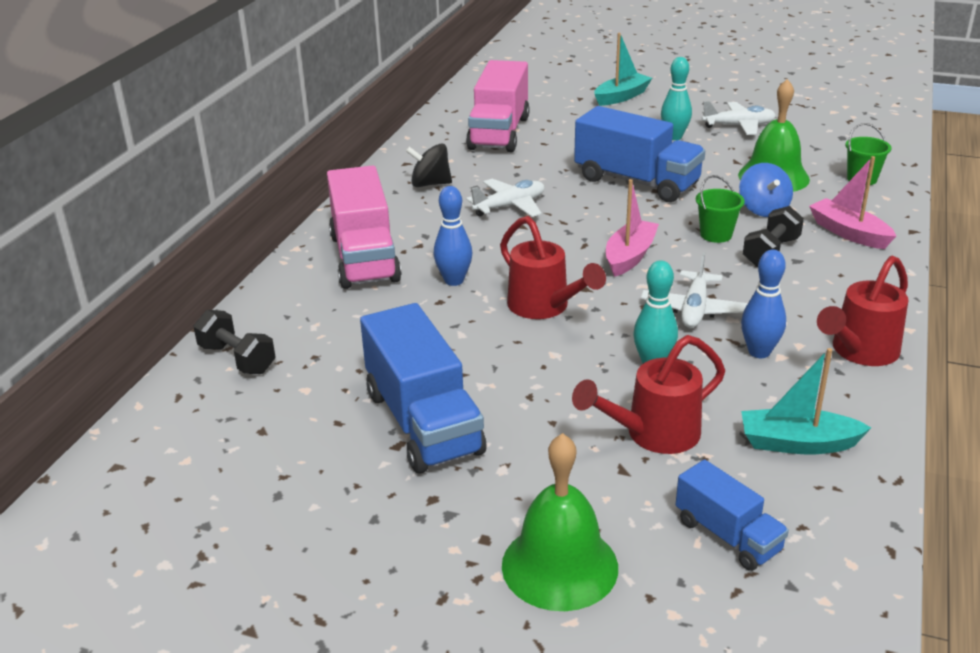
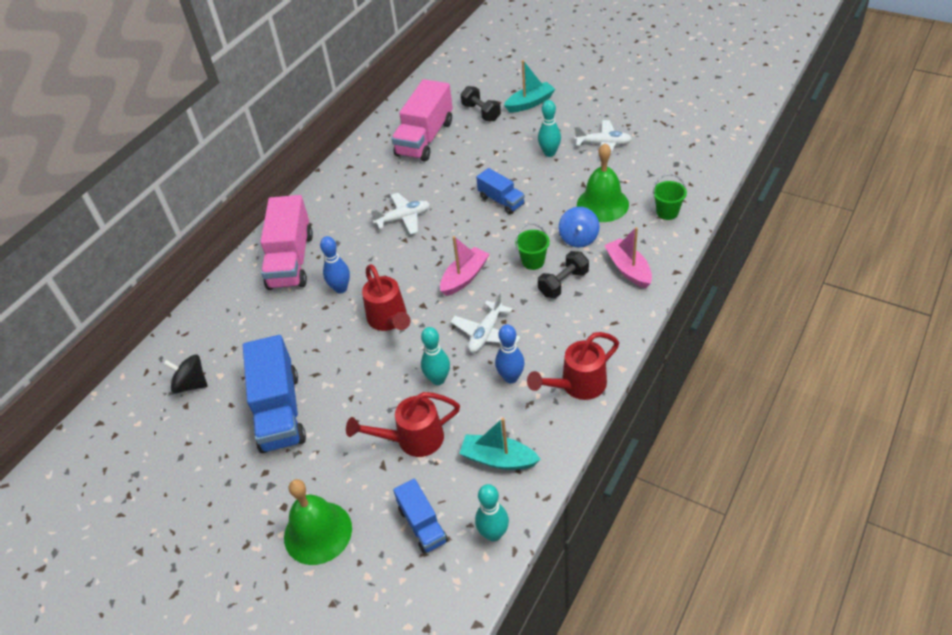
camera: 15 degrees right, 15 degrees up
(237, 359) = (188, 344): black dumbbell -> black dumbbell (481, 112)
(430, 184) = (358, 190): black spinning top -> black spinning top (191, 384)
(636, 182) = (501, 201): blue truck -> blue truck, size x0.55
(846, 533) = (493, 534): none -> turquoise bowling pin

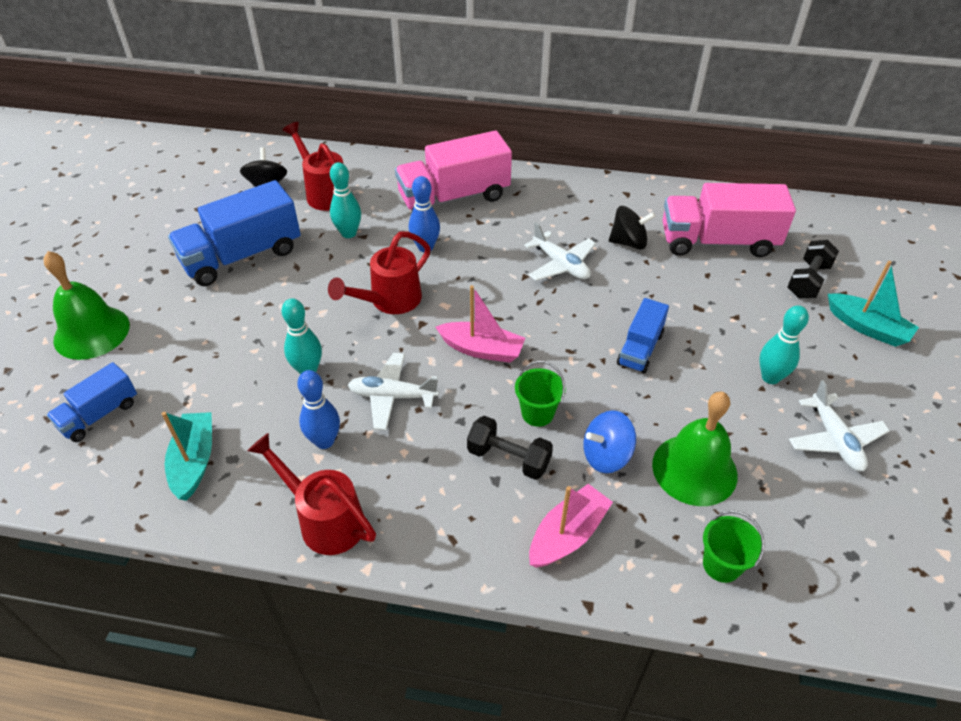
camera: 65 degrees right, 0 degrees up
(401, 179) = (628, 242): none -> black spinning top
(413, 439) = (216, 373): red watering can -> red watering can (324, 193)
(493, 534) = (86, 485): turquoise bowling pin -> turquoise bowling pin (348, 233)

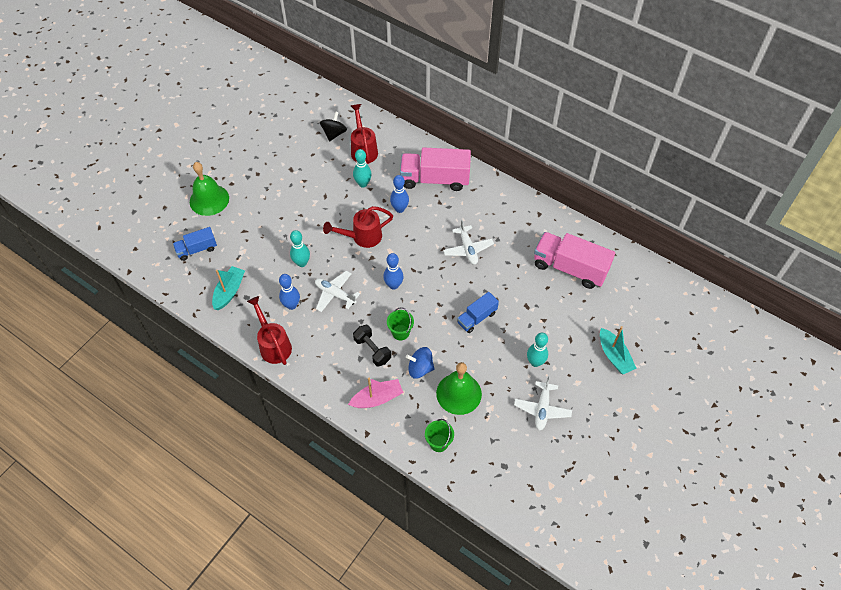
camera: 25 degrees right, 10 degrees up
(242, 256) = (300, 178): blue truck -> none
(481, 349) = (393, 285): pink boat -> blue bowling pin
(628, 242) = (516, 249): black spinning top -> none
(808, 281) = (603, 314): black dumbbell -> none

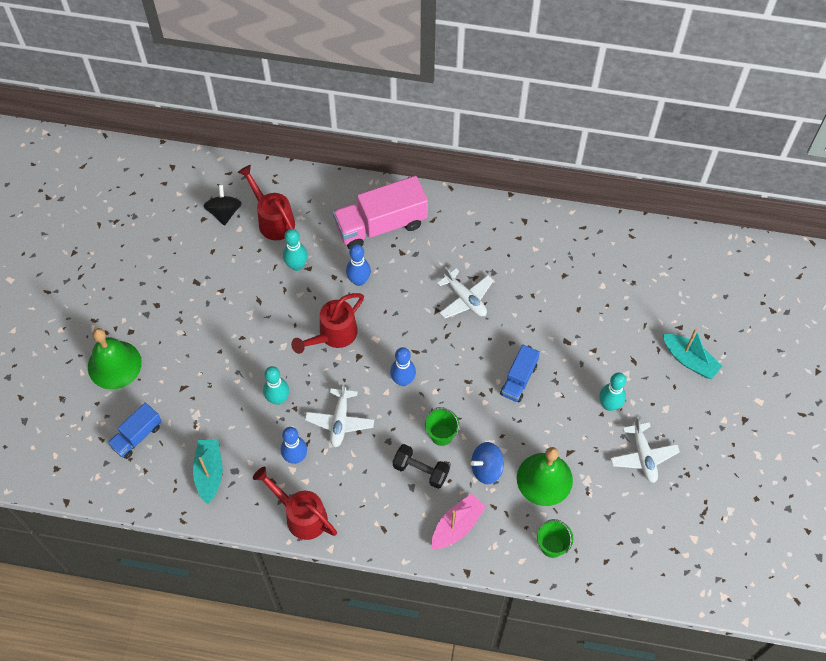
camera: 25 degrees left, 5 degrees up
(335, 294) = (340, 421): white plane -> white plane turned 90 degrees counterclockwise
(570, 268) = (592, 275): pink truck -> none

